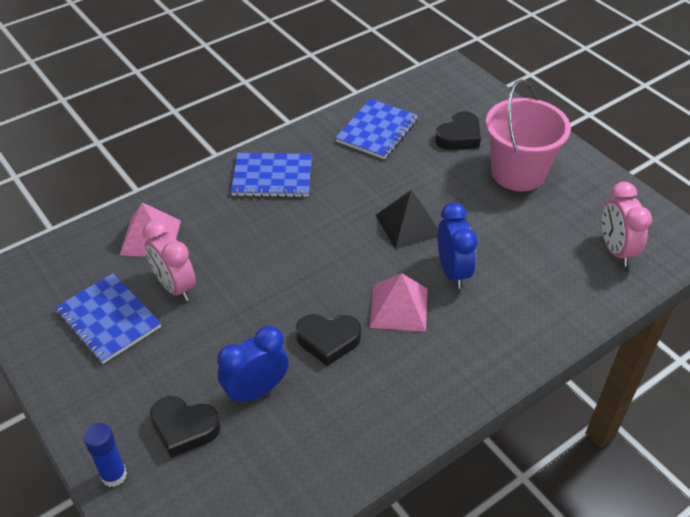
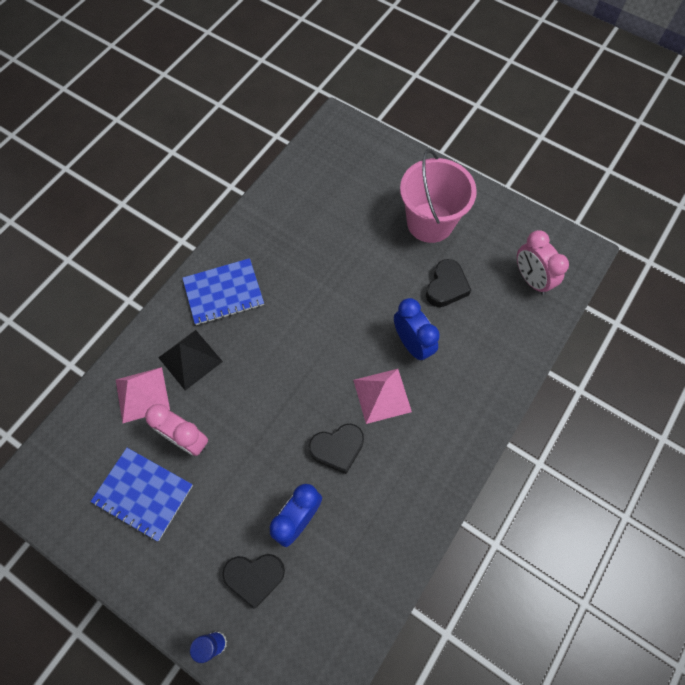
camera: 20 degrees left, 20 degrees up
(377, 131) = (296, 212): blue notebook -> none
(408, 225) = (359, 307): black pyramid -> black pyramid (190, 359)
(459, 137) = (368, 197): black heart -> black heart (446, 287)

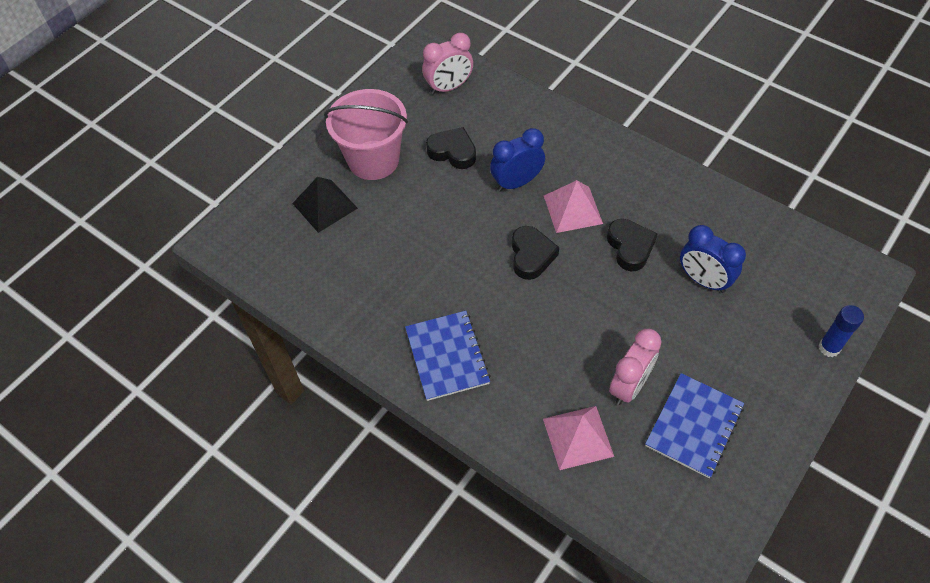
camera: 85 degrees left, 10 degrees down
(190, 359) = (533, 388): black pyramid -> black pyramid (324, 205)
(255, 577) = (763, 317): black heart -> black heart (531, 256)

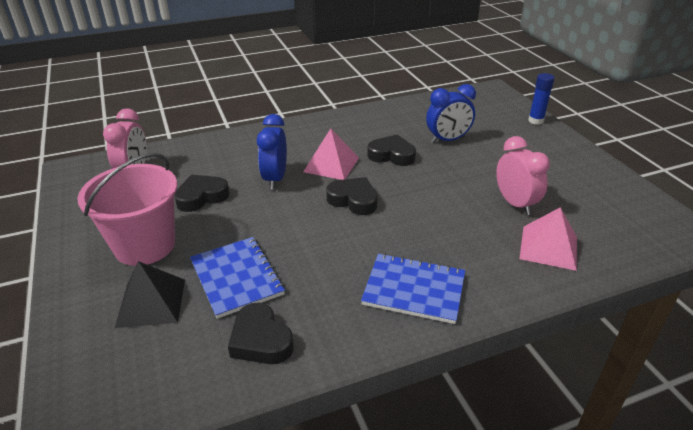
camera: 60 degrees left, 20 degrees down
(333, 288) = (260, 340): none -> black heart
(694, 426) = (568, 190): blue notebook -> blue notebook (237, 278)

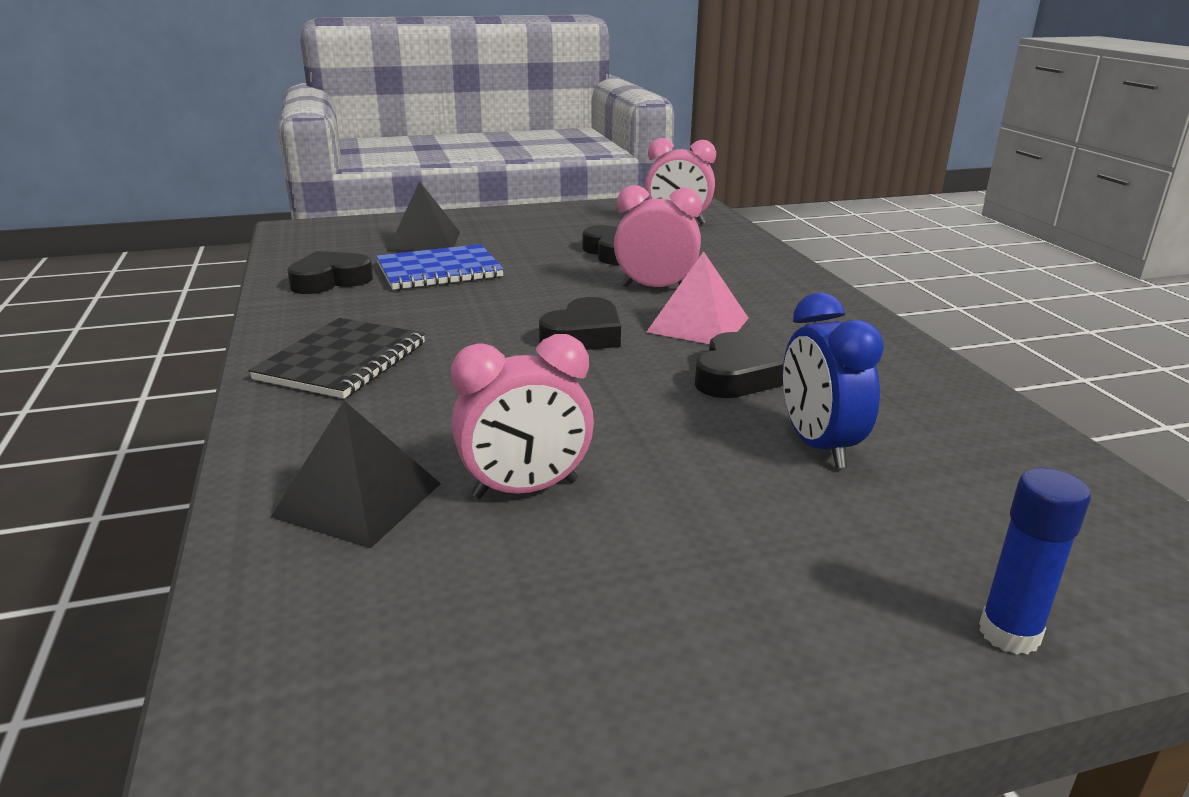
camera: 95 degrees right, 10 degrees down
(145, 245) = (521, 234): pink bucket -> none
(275, 179) = (655, 288): blue clock -> pink clock
(414, 289) = (342, 361): blue notebook -> black notebook
(548, 247) = (358, 499): pink pyramid -> black pyramid

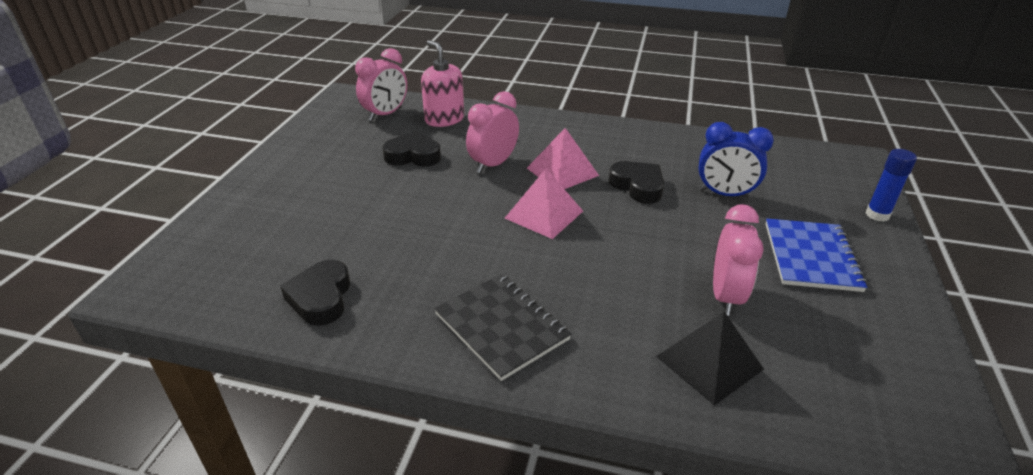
camera: 60 degrees left, 10 degrees up
(424, 241) = (280, 225): black pyramid -> none
(439, 270) = (362, 236): blue notebook -> blue notebook (811, 256)
(583, 335) = (544, 214): black heart -> pink pyramid
(715, 246) = (444, 119): none -> pink soap dispenser

